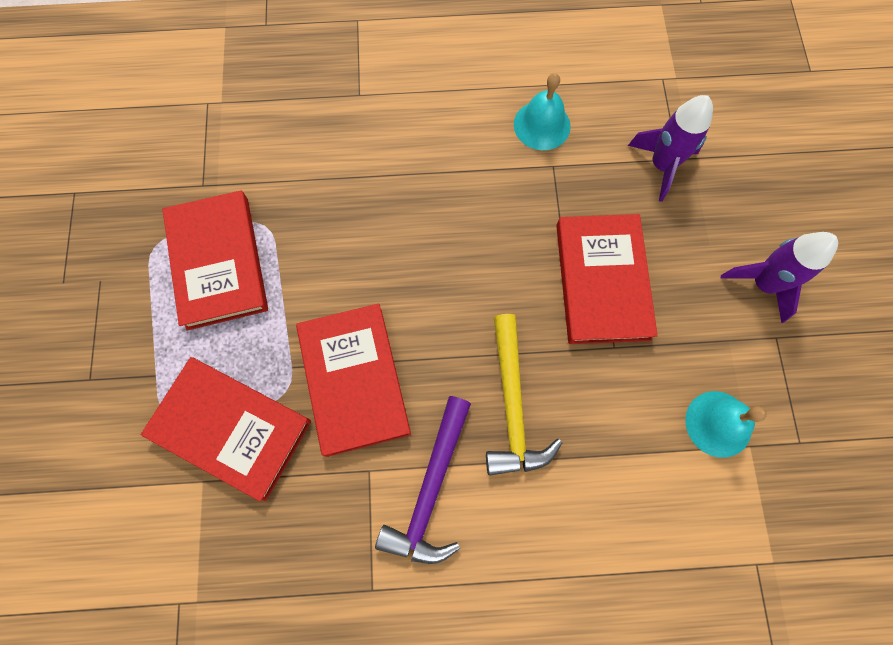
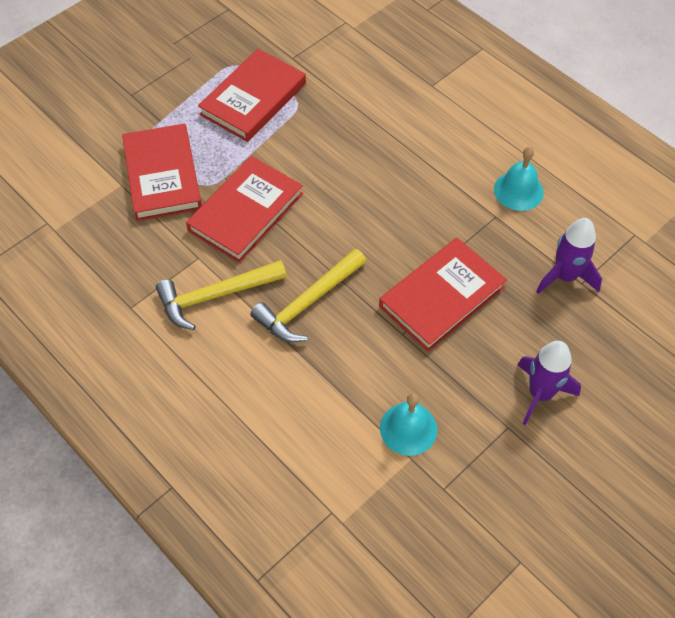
camera: 50 degrees right, 15 degrees down
(431, 489) = (216, 296): purple hammer -> yellow hammer

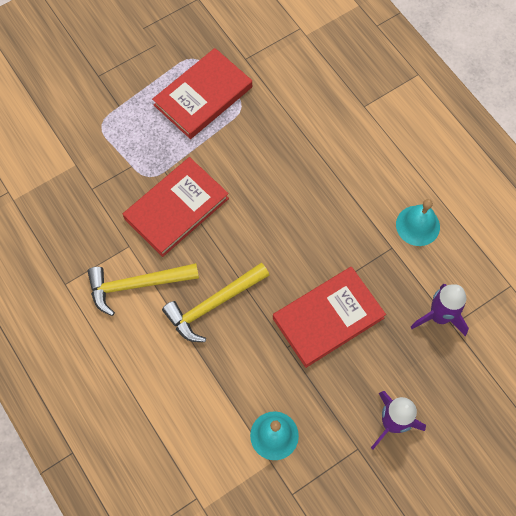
camera: 10 degrees right, 10 degrees up
(162, 175) = (112, 161): red book -> none

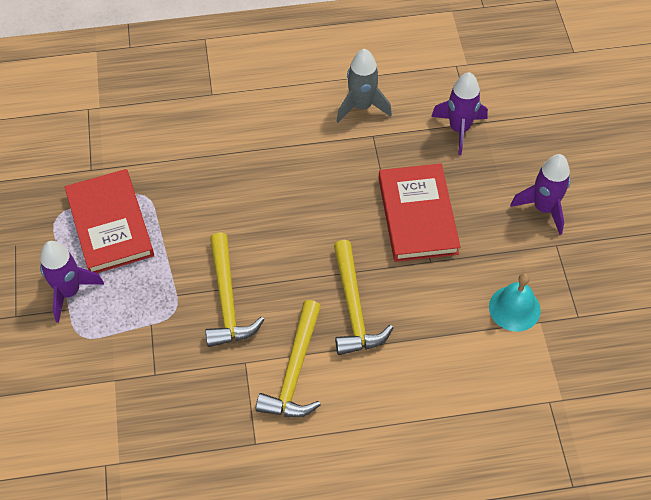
camera: 65 degrees left, 10 degrees down
(133, 99) = (69, 292): none -> purple rocket
(176, 208) = (227, 300): red book -> yellow hammer
(417, 225) = (361, 106): turquoise bell -> grey rocket

